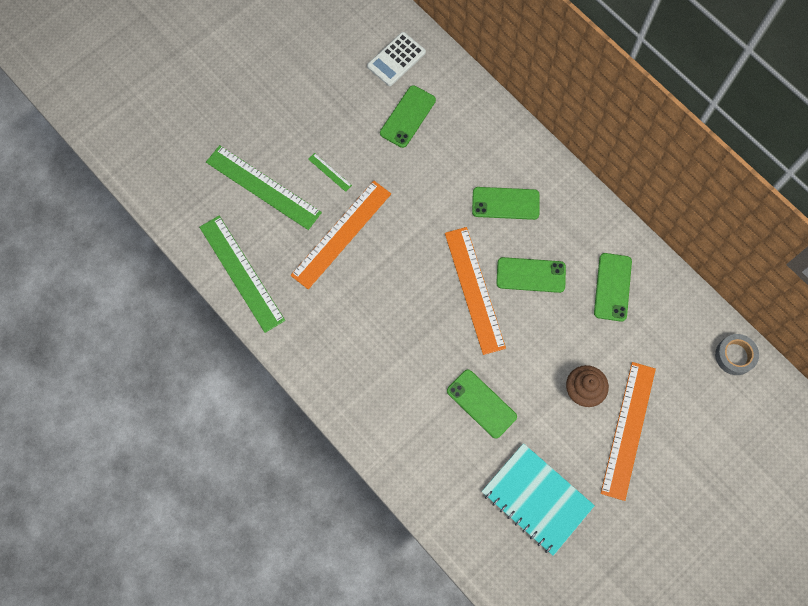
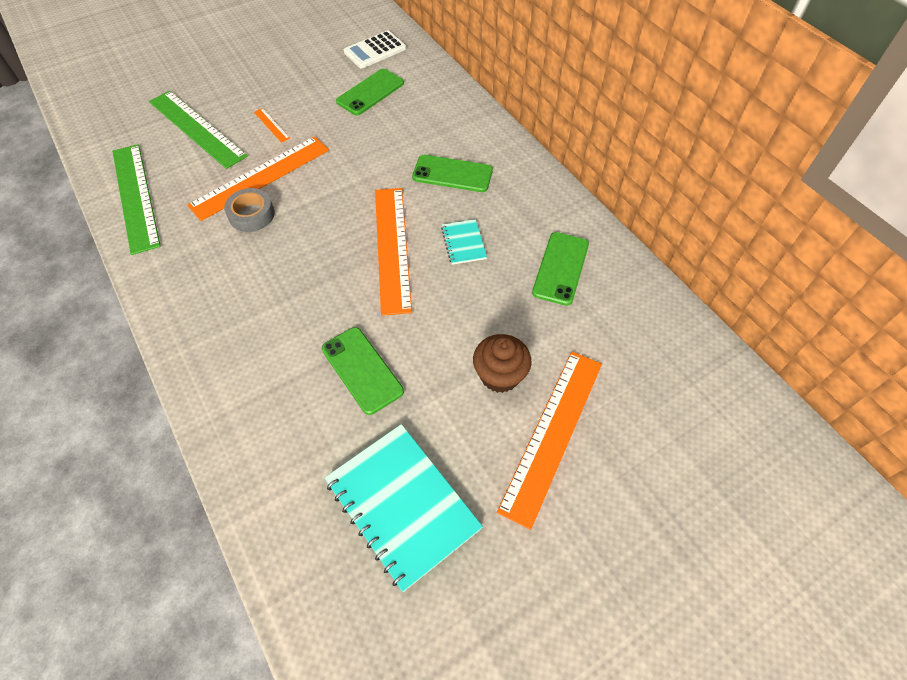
camera: 10 degrees right, 15 degrees down
(330, 172) = (271, 125): green ruler -> orange ruler
(531, 275) = (463, 243): green phone -> turquoise notebook
(734, 356) = (712, 366): grey tape -> grey tape (251, 214)

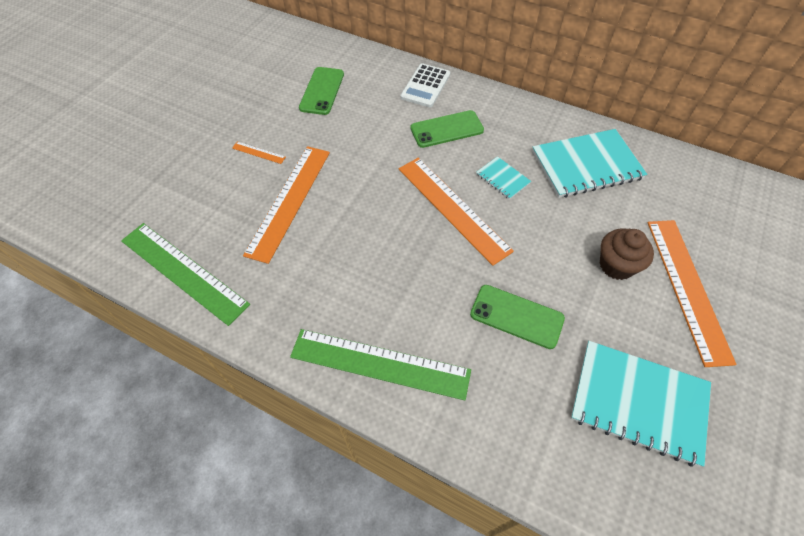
camera: 30 degrees left, 0 degrees up
(197, 128) = (189, 184): green ruler -> green ruler (380, 363)
(251, 214) = (310, 236): grey tape -> none
(375, 50) = (294, 55): white calculator -> white calculator (425, 86)
(560, 268) = (586, 165): green phone -> turquoise notebook

